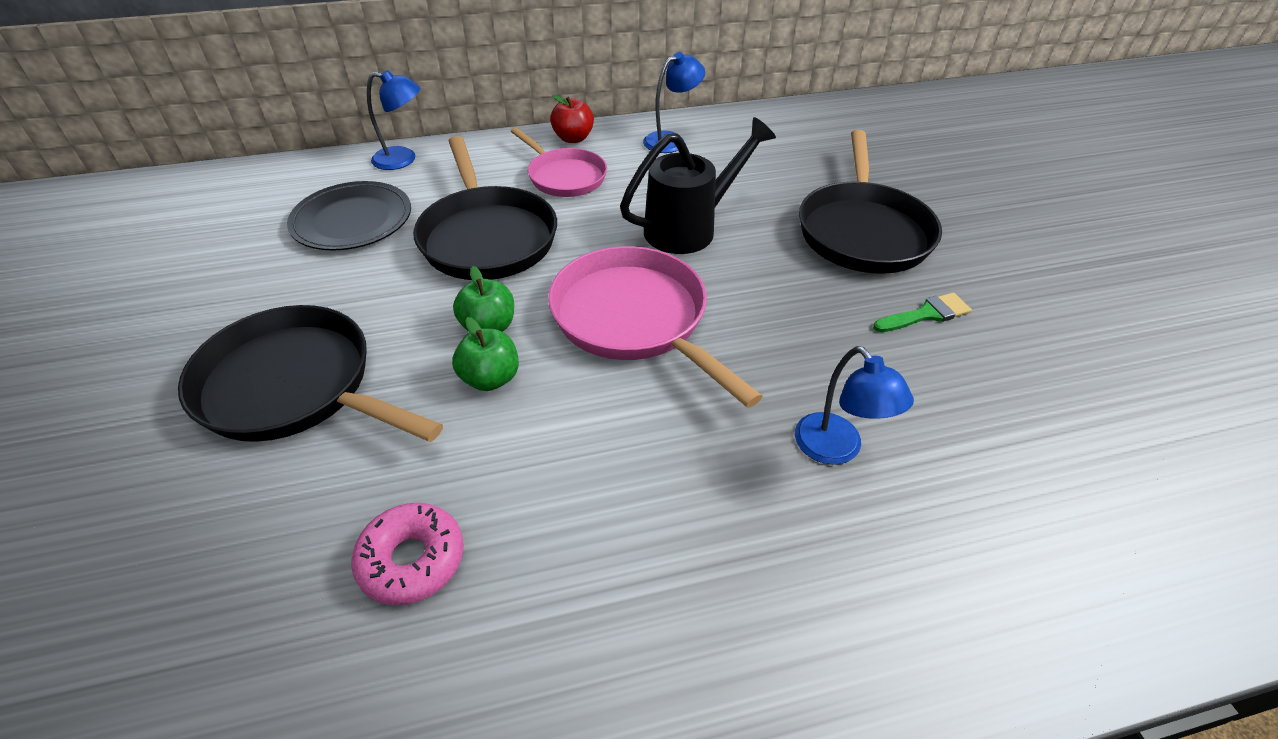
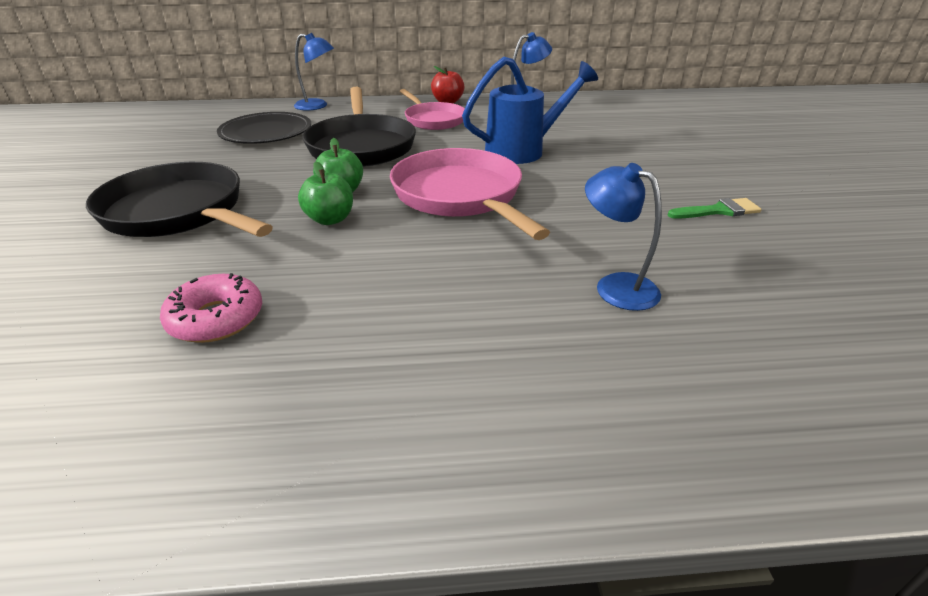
camera: 10 degrees right, 10 degrees down
(689, 228) = (523, 151): black watering can -> blue watering can
(836, 449) = (615, 286): blue lamp -> blue lamp turned 150 degrees clockwise
(863, 231) = (671, 160): black pan -> none

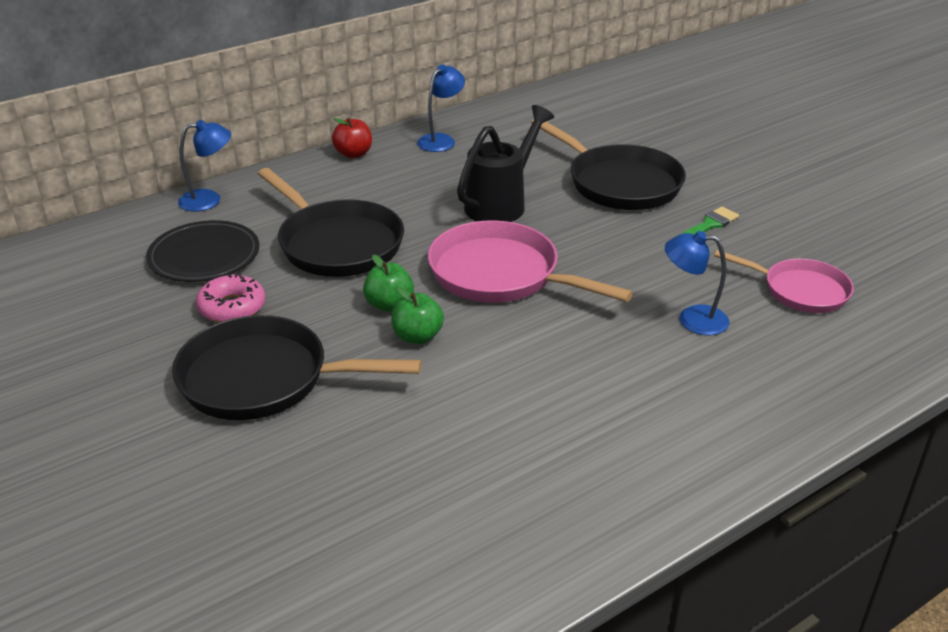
camera: 30 degrees left, 0 degrees up
(216, 318) = (445, 451): pink donut -> pink donut (232, 307)
(433, 120) = (368, 185): pink pan -> pink pan (800, 290)
(523, 151) = (501, 203): blue watering can -> black watering can
(650, 160) = (619, 183): none -> black pan

